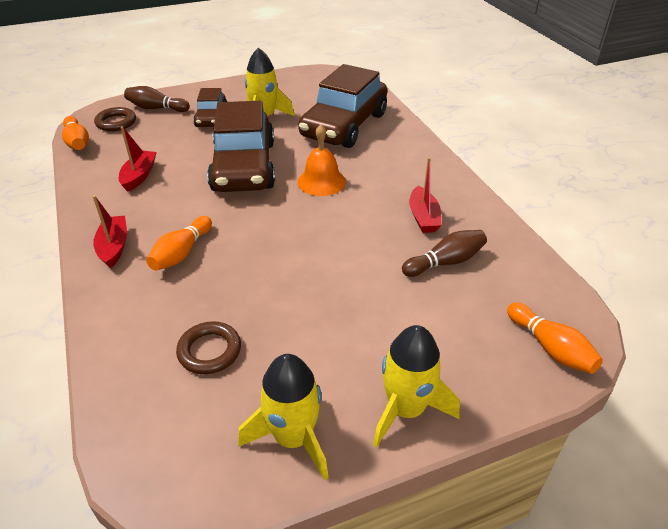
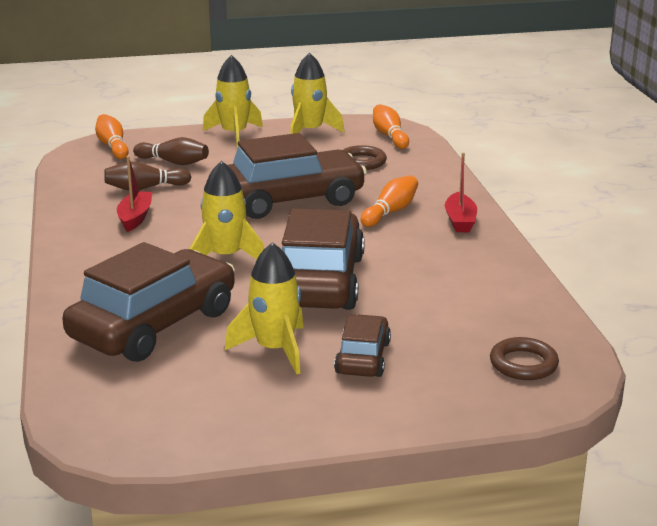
camera: 170 degrees left, 15 degrees down
(77, 142) = (568, 335): orange bowling pin -> orange bowling pin (389, 136)
(139, 176) = (456, 282): red boat -> none
(156, 108) = (462, 386): brown bowling pin -> brown bowling pin (173, 162)
(286, 260) = (290, 200): none -> brown car
(321, 181) = (226, 257): orange bell -> yellow rocket

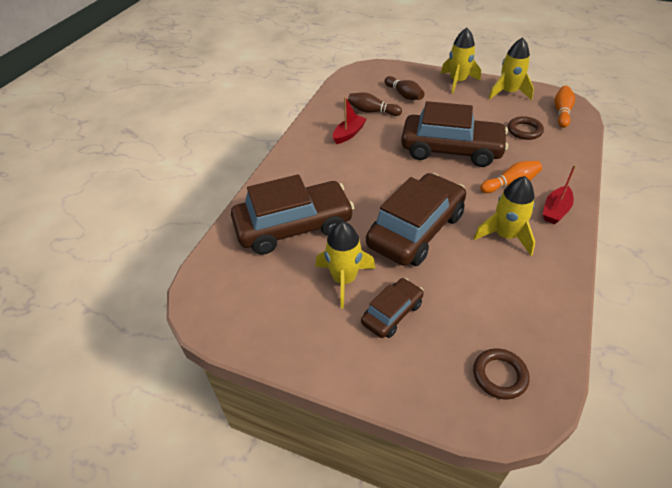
camera: 35 degrees right, 20 degrees up
(112, 146) = (379, 72): orange bowling pin -> none
(226, 257) = (375, 186): yellow rocket -> yellow rocket (505, 236)

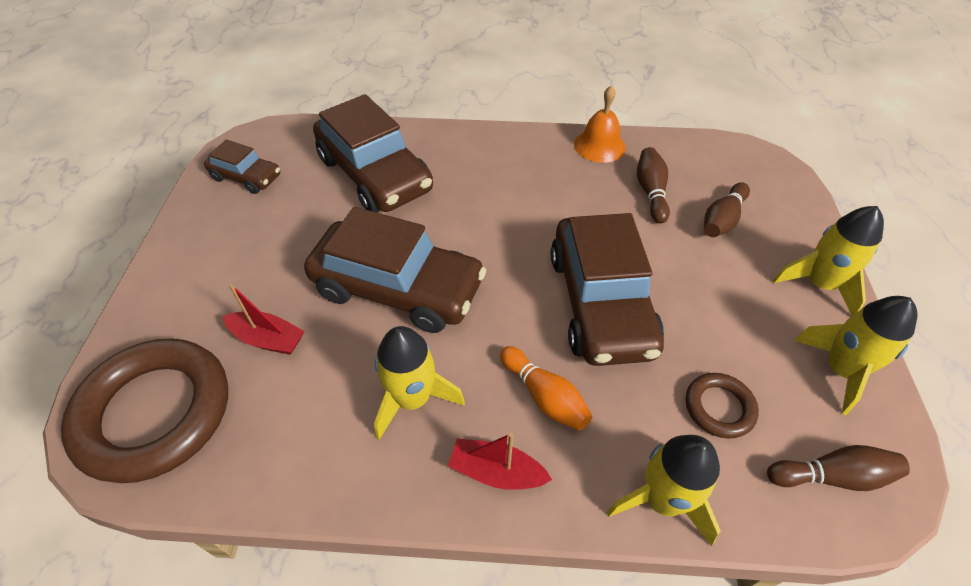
camera: 70 degrees right, 5 degrees up
(320, 119) = (599, 145): none -> orange bell
(344, 279) = (297, 236): yellow rocket -> yellow rocket (662, 499)
(349, 134) = (580, 180): red boat -> red boat (268, 339)
(392, 313) = (248, 289): brown car -> brown car (246, 177)
(499, 375) = (155, 413): brown ring -> brown ring, size x2.15
(561, 112) = (832, 476): orange bowling pin -> brown bowling pin

